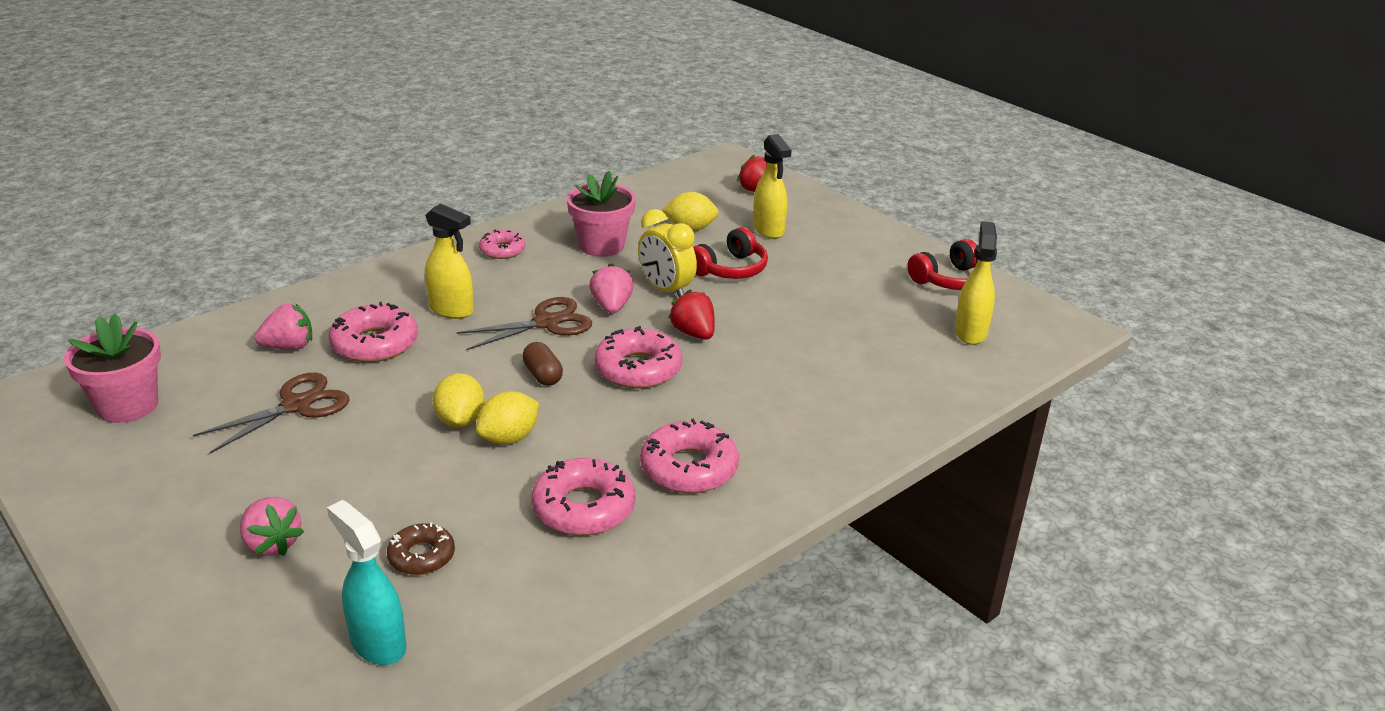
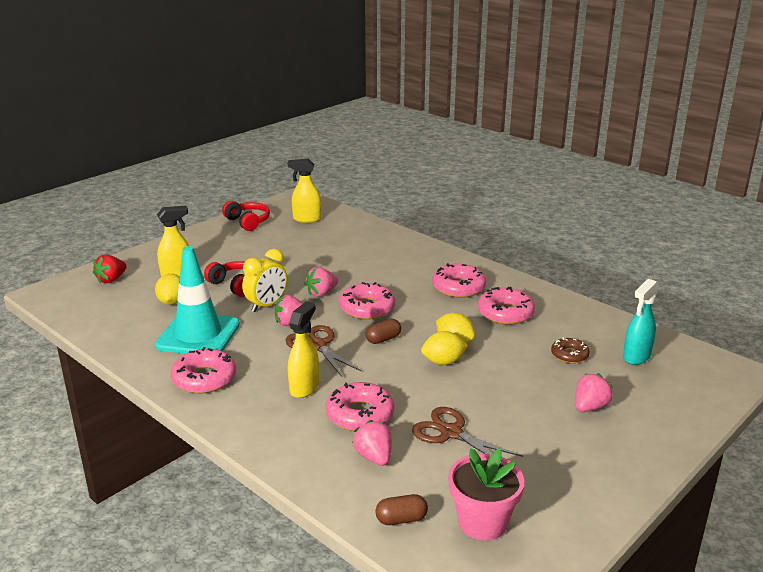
camera: 95 degrees left, 5 degrees down
(176, 355) = (401, 519): none -> brown capsule
(502, 250) = (204, 378): pink donut -> pink donut, size x1.64
(601, 245) = (198, 335): pink flower pot -> turquoise traffic cone
(693, 333) = (321, 293): red strawberry -> pink strawberry

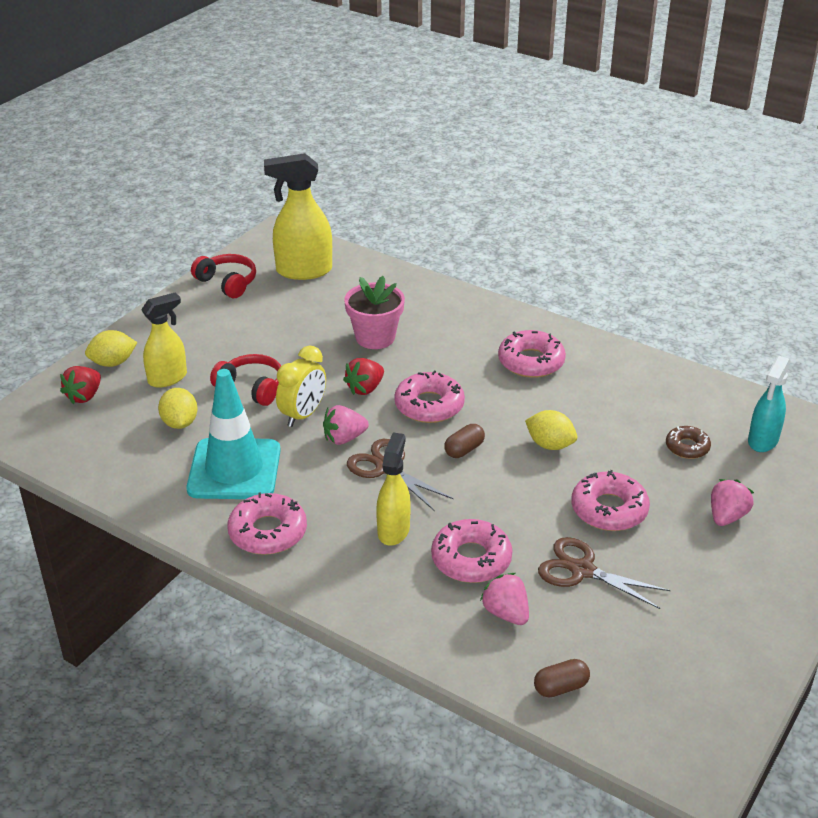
camera: 10 degrees left, 10 degrees up
(306, 219) = (303, 271): yellow spray bottle -> yellow spray bottle, size x1.51
(321, 293) = (365, 388): pink strawberry -> red strawberry
(443, 362) = (545, 474): yellow lemon -> yellow lemon (113, 363)
(482, 522) = (648, 678): pink flower pot -> pink flower pot (375, 337)
(505, 313) = (597, 394): pink donut -> pink donut (609, 509)

